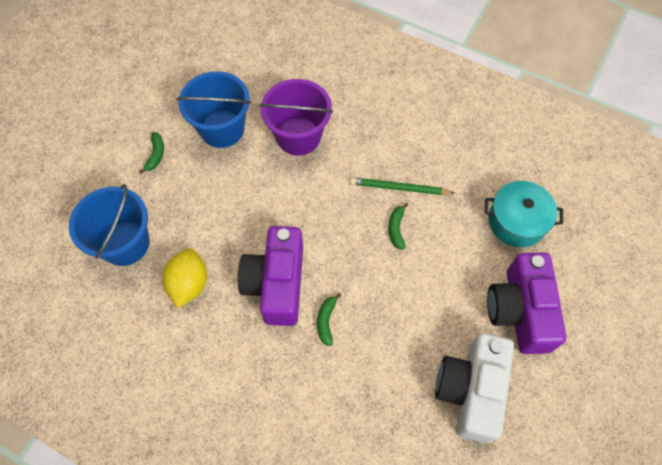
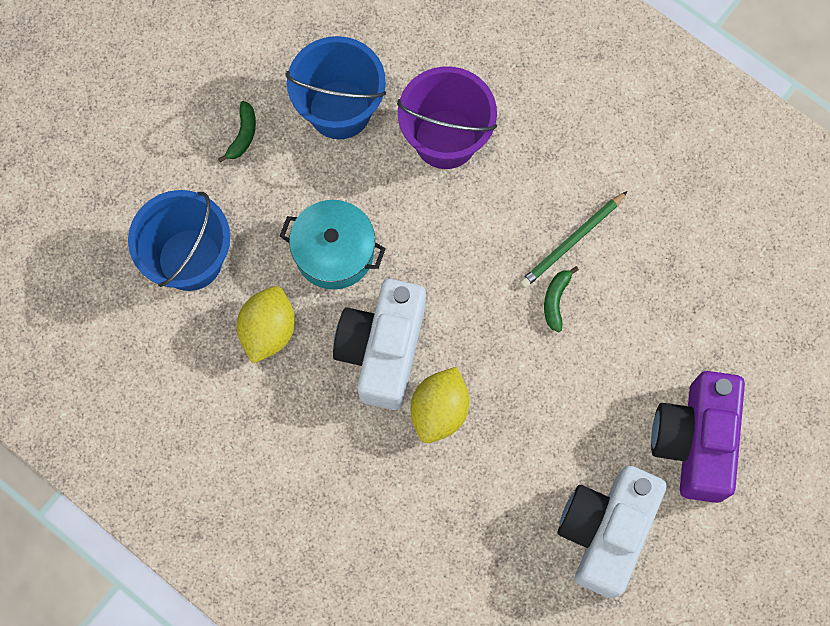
camera: 10 degrees right, 10 degrees up
(276, 284) = (382, 349): purple camera -> white camera
(326, 321) = (439, 410): green banana -> yellow lemon
(399, 188) = (572, 242): green pencil -> green pencil turned 60 degrees counterclockwise
(517, 221) = (723, 318): turquoise pot -> turquoise pot (334, 252)

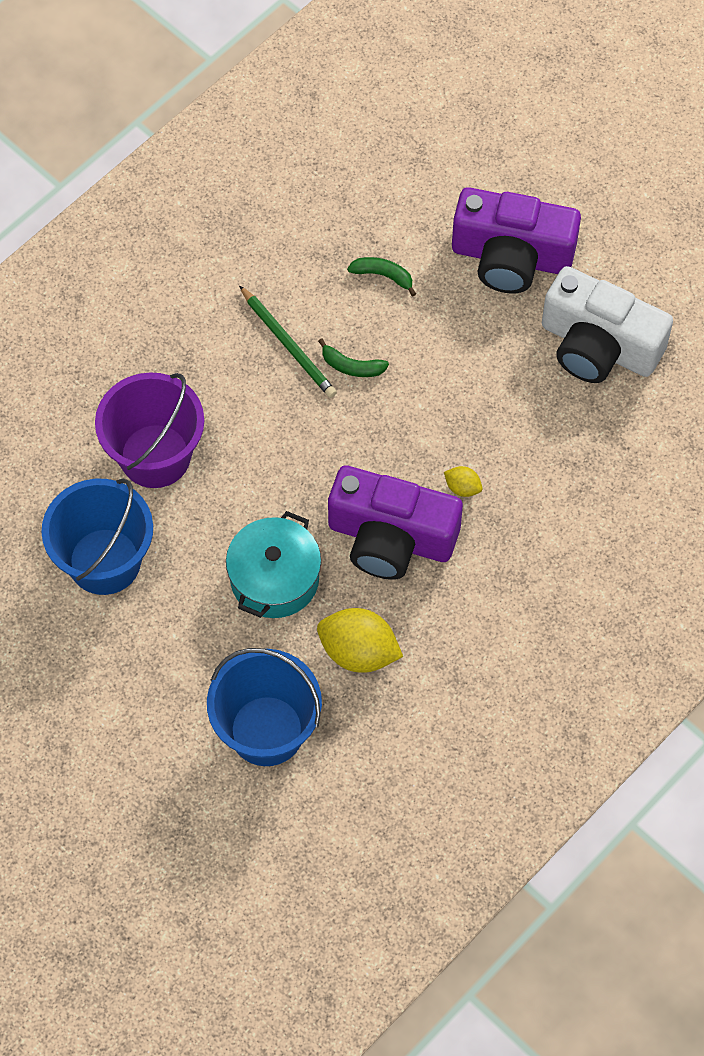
camera: 85 degrees left, 10 degrees down
(243, 135) = (121, 666): green banana -> green banana (383, 276)
(382, 349) = (391, 538): white camera -> purple camera
(439, 410) = (462, 487): yellow lemon -> yellow lemon, size x0.49

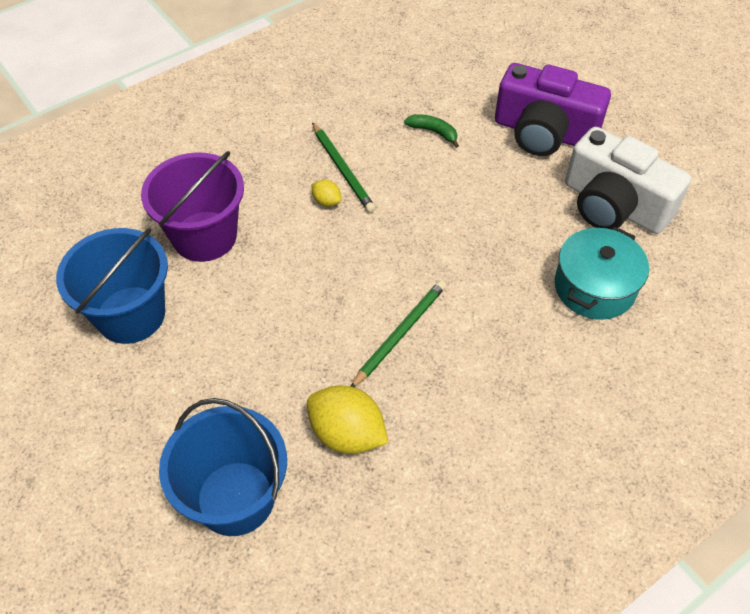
camera: 10 degrees right, 10 degrees down
(274, 578) = (282, 353): turquoise pot -> turquoise pot (594, 287)
(351, 366) = (393, 192): green banana -> none
(391, 538) = (400, 334): purple camera -> green pencil
(462, 487) = (475, 301): yellow lemon -> yellow lemon (326, 201)

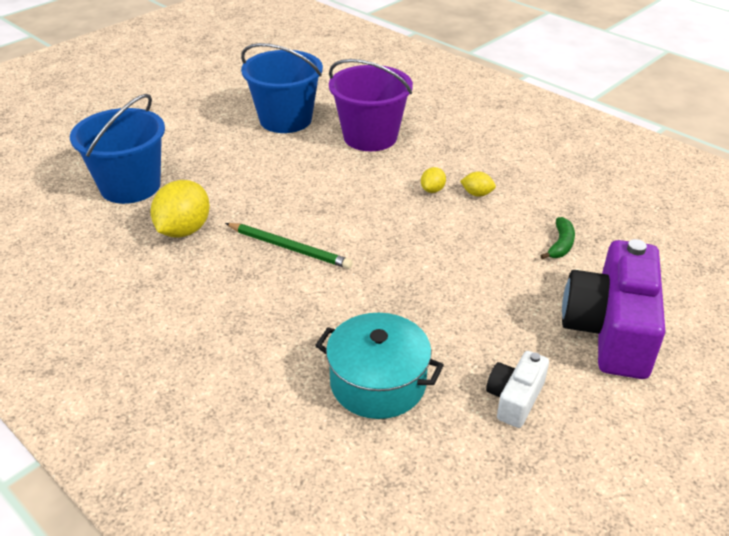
camera: 80 degrees right, 15 degrees down
(343, 169) = (477, 194): green pencil -> yellow lemon
(613, 205) = (514, 398): white camera -> white camera, size x0.50

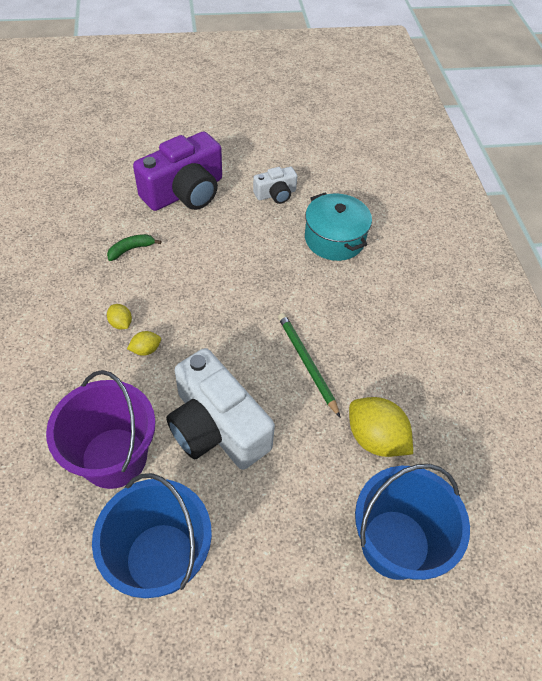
camera: 145 degrees left, 15 degrees up
(184, 230) = (375, 438): yellow lemon -> yellow lemon turned 75 degrees clockwise
(320, 179) = (216, 427): none -> white camera

